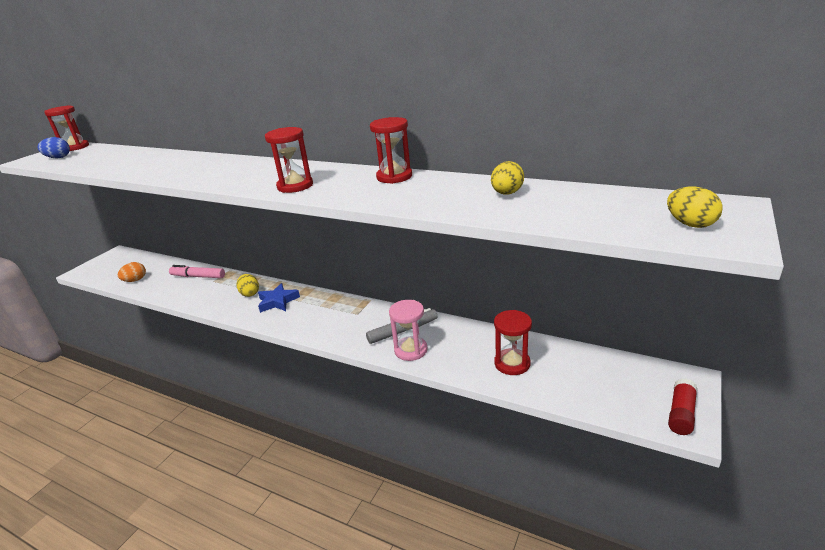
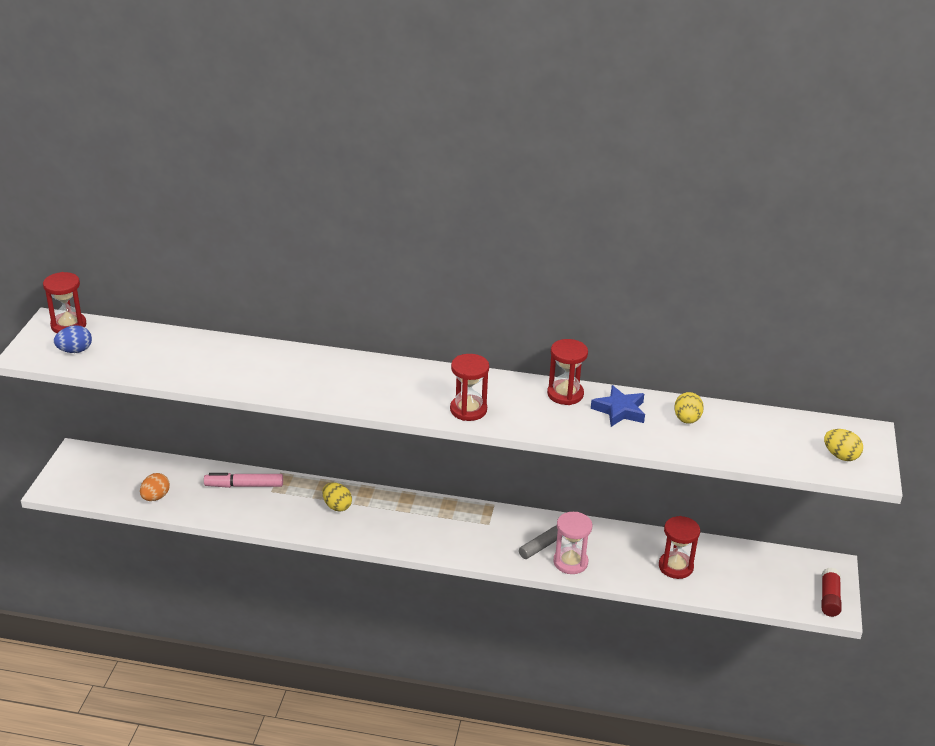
camera: 20 degrees left, 5 degrees up
(278, 301) = (381, 515): blue star -> blue star (619, 410)

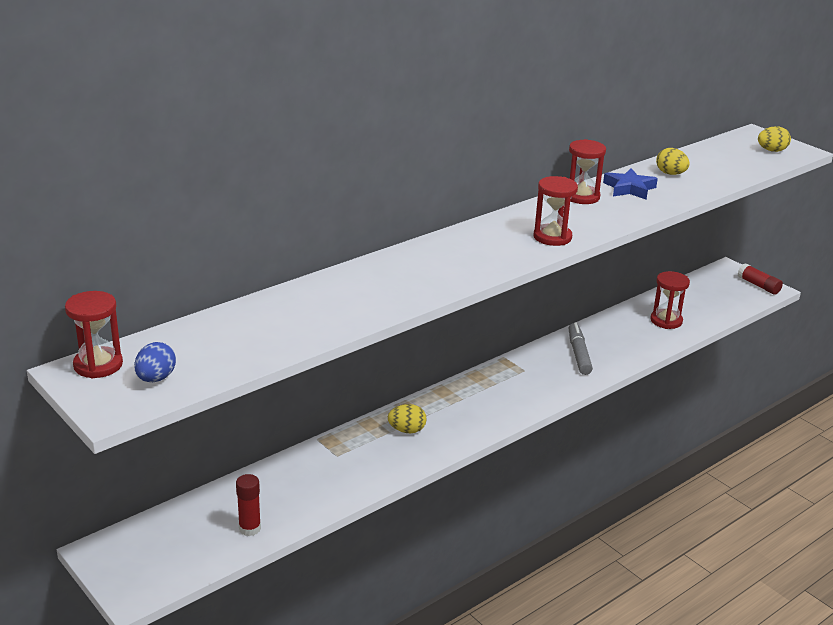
camera: 50 degrees left, 5 degrees down
(155, 497) = (250, 528): orange egg -> red glue stick
(244, 485) = (307, 467): pink marker -> none
(570, 562) = (613, 358): pink hourglass -> none

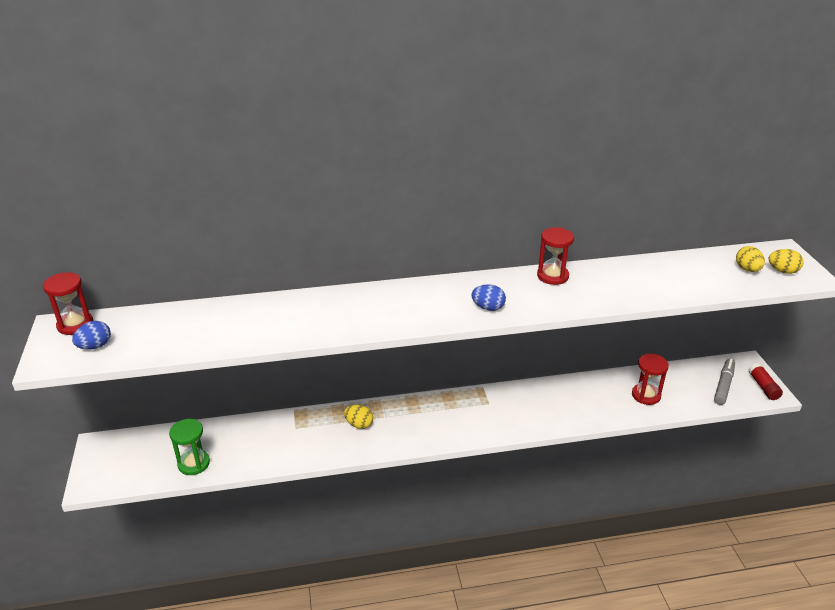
camera: 30 degrees right, 5 degrees up
(250, 528) = (194, 463): red glue stick -> green hourglass
(552, 237) = (488, 308): red hourglass -> blue egg
(578, 354) = (544, 402): grey marker -> grey marker (723, 385)
(629, 188) = (603, 278): blue star -> none
(670, 174) = (656, 272): yellow egg -> yellow egg (747, 269)

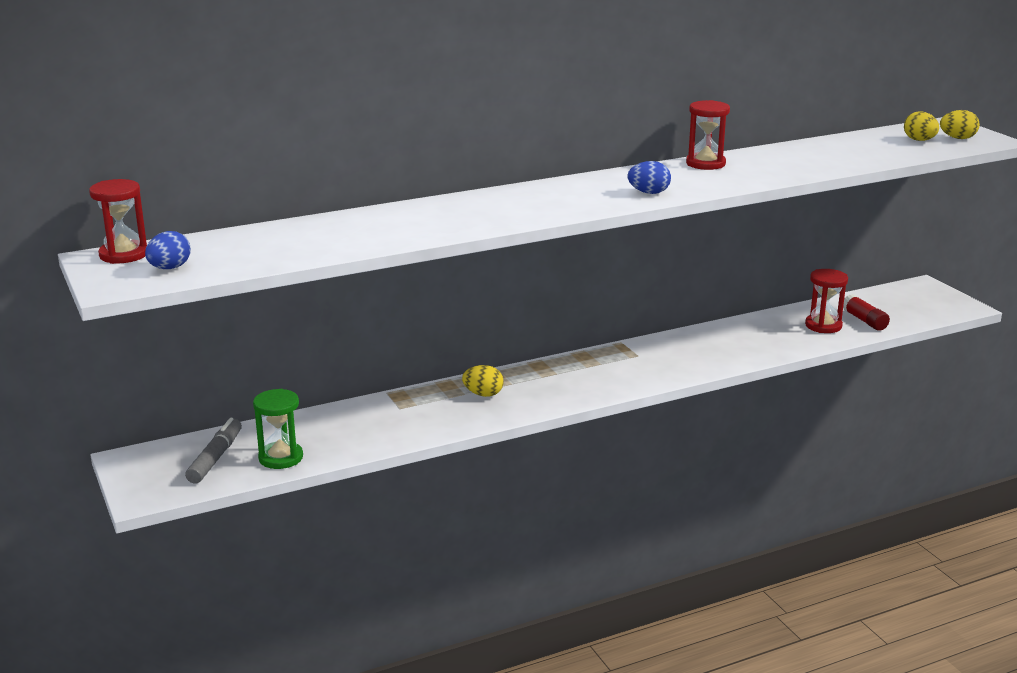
camera: 15 degrees left, 10 degrees down
(723, 385) = (907, 307): grey marker -> grey marker (215, 458)
(763, 387) = (952, 303): red glue stick -> red glue stick (864, 321)

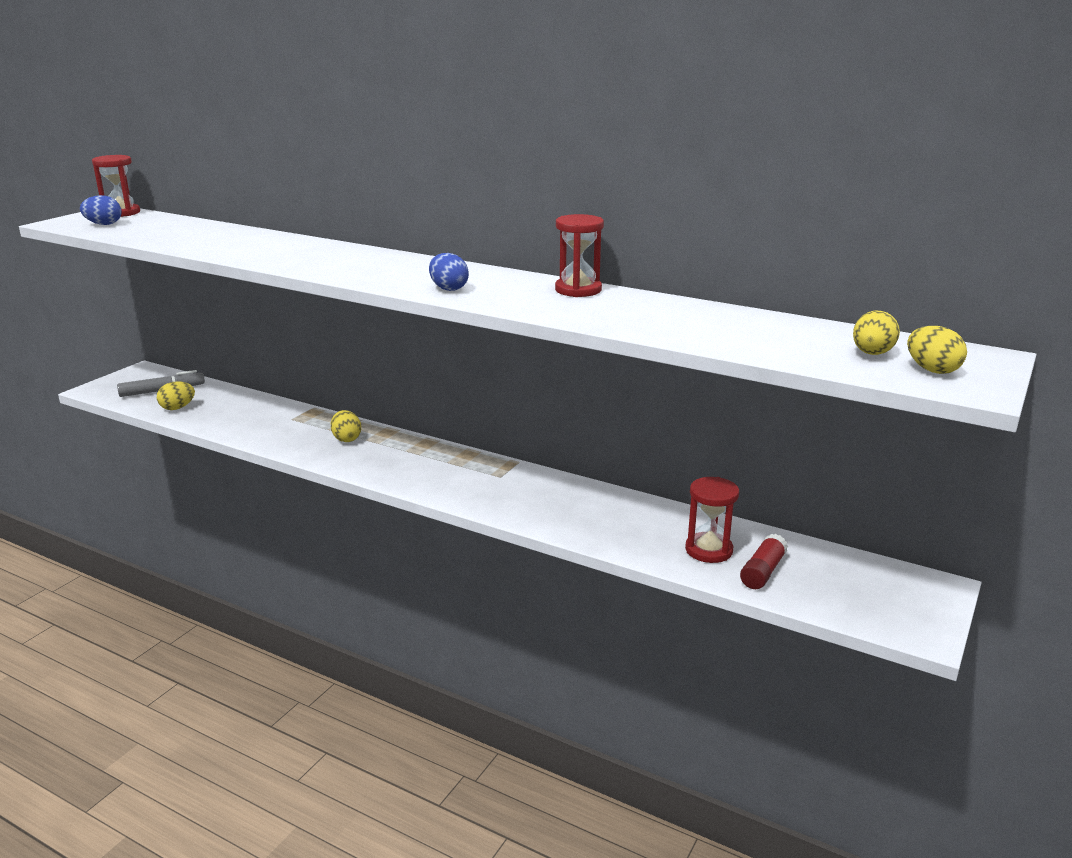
camera: 55 degrees right, 0 degrees up
(281, 458) = (177, 408): green hourglass -> yellow egg

